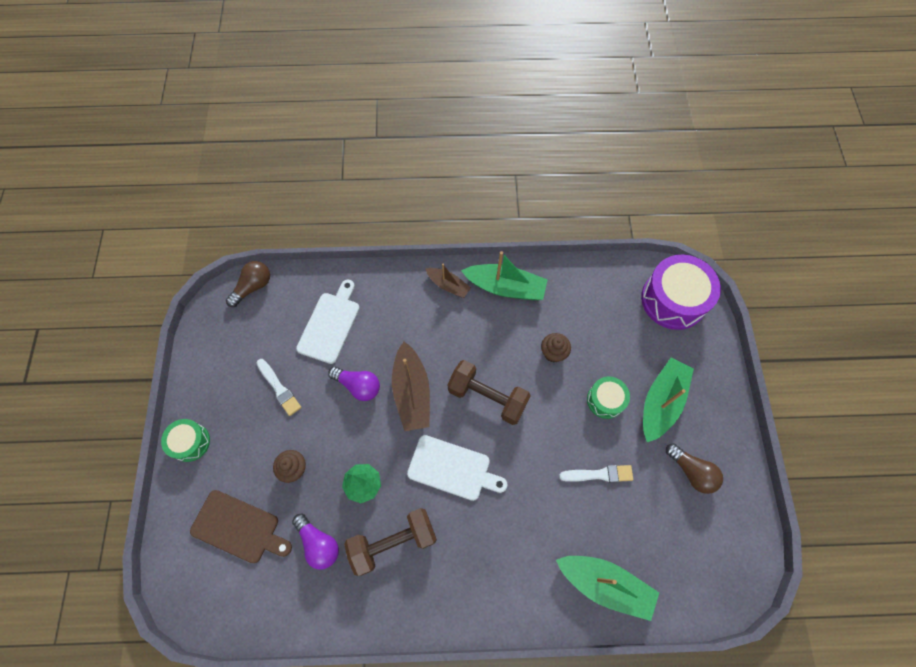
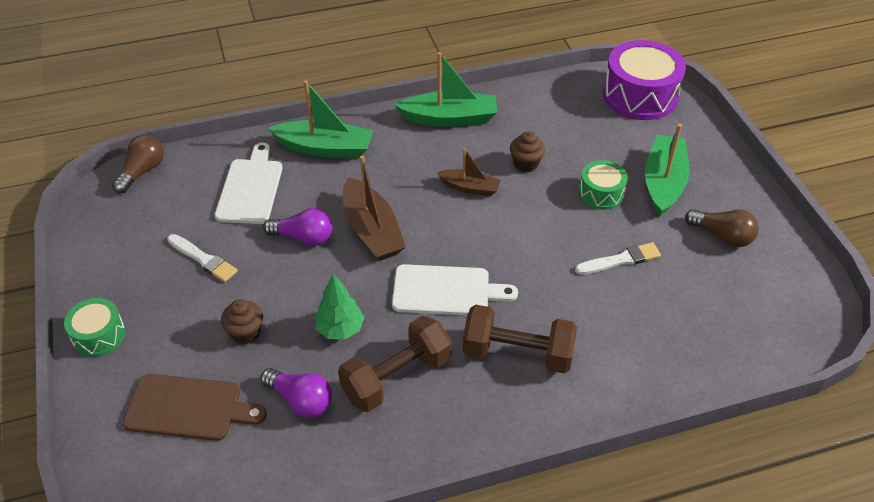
camera: 15 degrees left, 20 degrees down
(448, 285) = (382, 128): brown boat -> brown boat (470, 187)
(487, 397) = (464, 217): brown dumbbell -> brown dumbbell (517, 353)
(605, 584) = (668, 359): green boat -> green boat (325, 148)

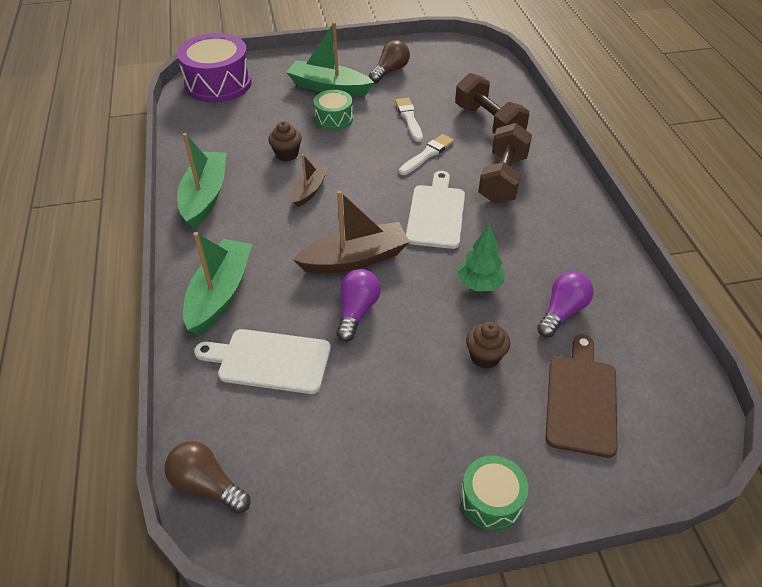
camera: 85 degrees left, 0 degrees up
(203, 259) = (379, 401): white brush -> white brush (427, 155)
(396, 377) = (531, 248): brown dumbbell -> brown dumbbell (488, 123)

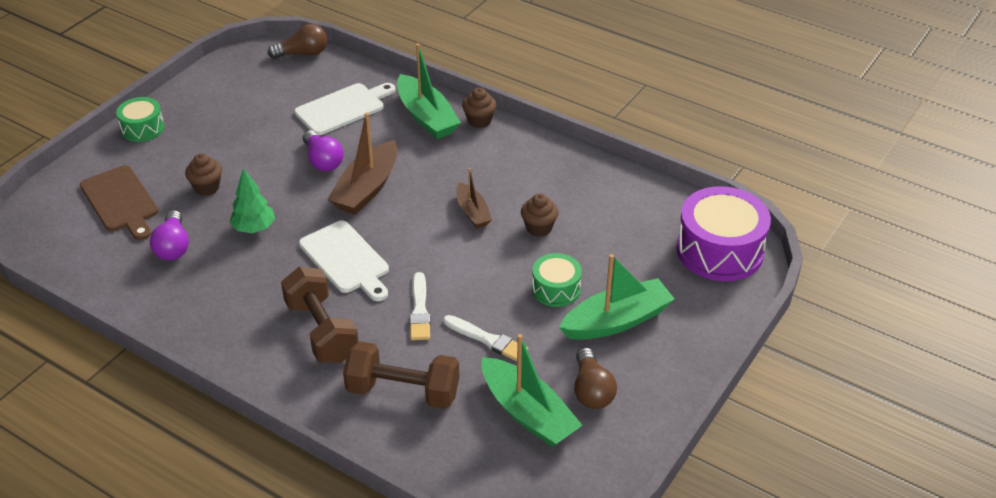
camera: 135 degrees right, 5 degrees down
(190, 258) = (479, 121): none -> brown cupcake
(205, 196) = (541, 158): green boat -> green boat (528, 413)

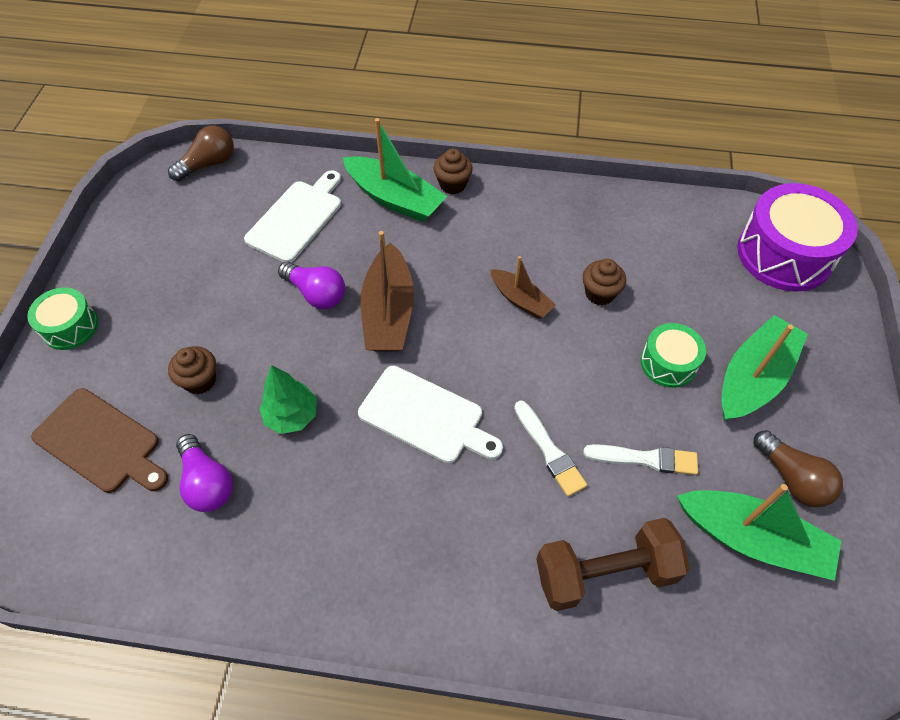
camera: 25 degrees left, 15 degrees up
(322, 331) = (460, 528): brown dumbbell -> none

